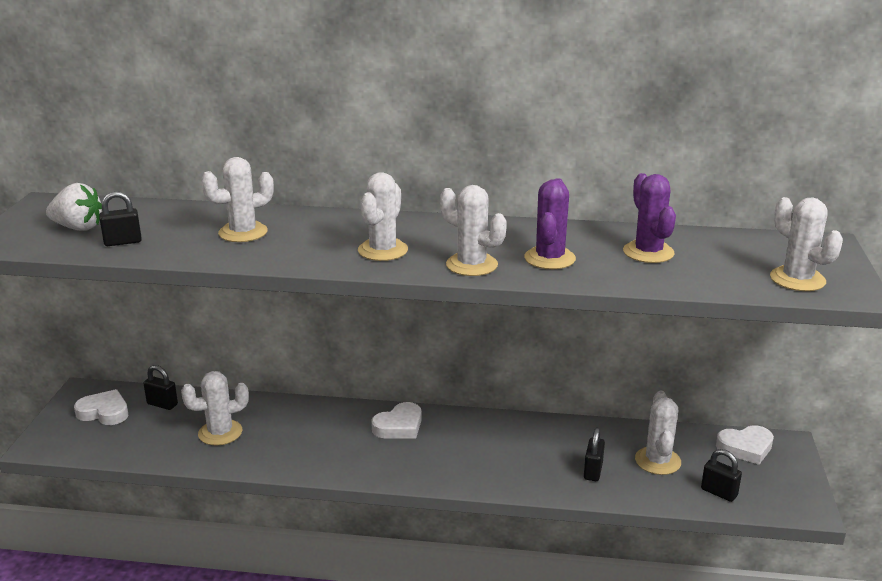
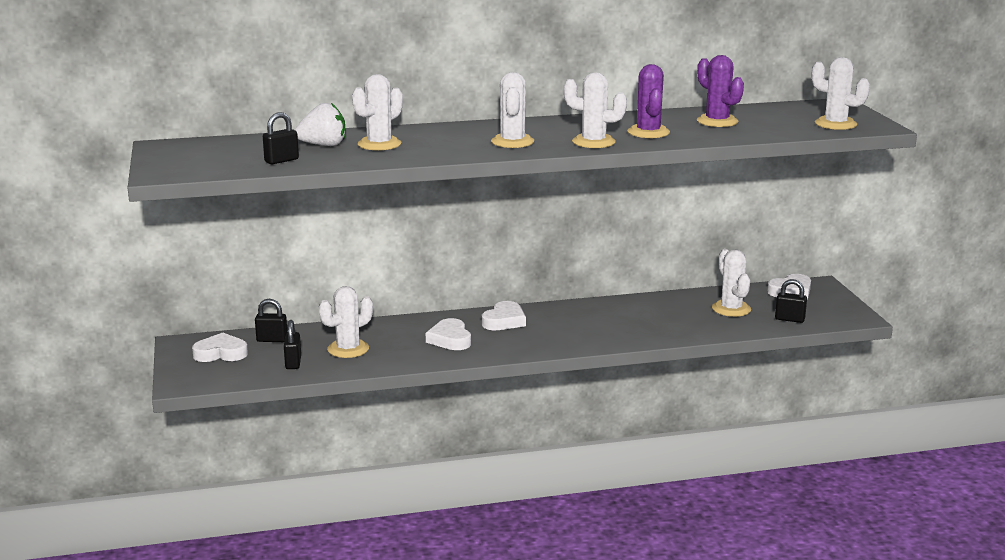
camera: 20 degrees left, 5 degrees down
(78, 228) = (224, 157): white strawberry -> white strawberry (323, 145)
(327, 441) = (450, 339): none -> white heart
(593, 471) = (686, 322): black padlock -> black padlock (293, 363)

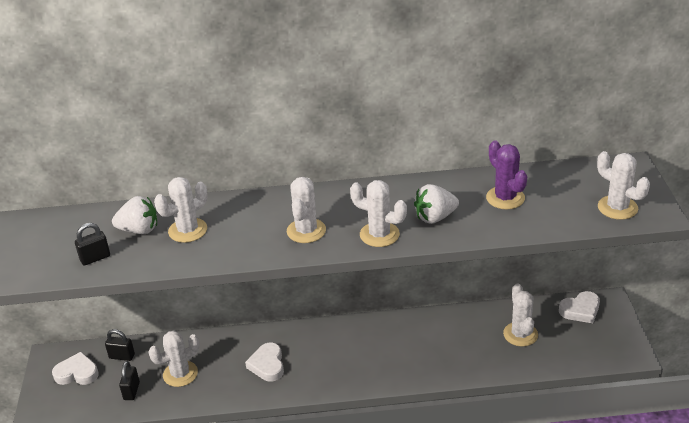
camera: 10 degrees right, 15 degrees up
(504, 321) = (319, 340): white heart -> none
(648, 132) = (435, 217): purple cactus -> white strawberry
(789, 319) = (570, 353): black padlock -> none

